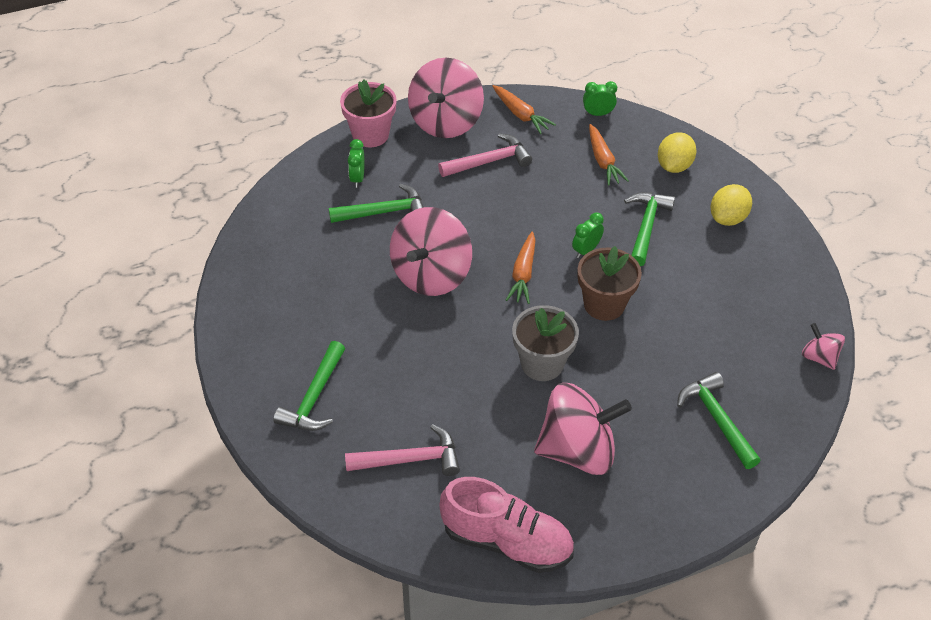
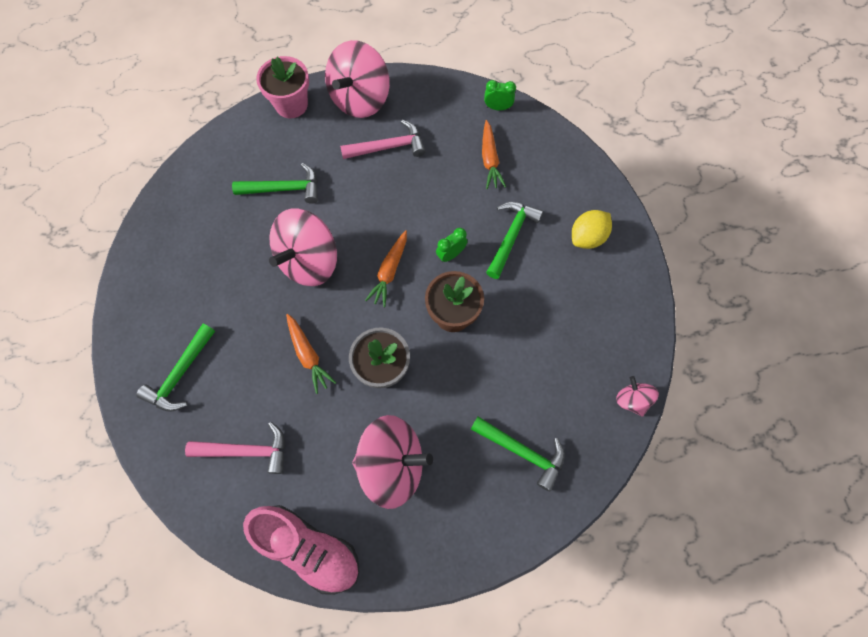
camera: 10 degrees right, 20 degrees up
(357, 178) = (269, 150): green clock -> none
(520, 114) = (428, 100): orange carrot -> orange carrot (308, 355)
(674, 166) = (552, 174): yellow lemon -> none
(716, 419) = (522, 452): green hammer -> green hammer turned 135 degrees clockwise

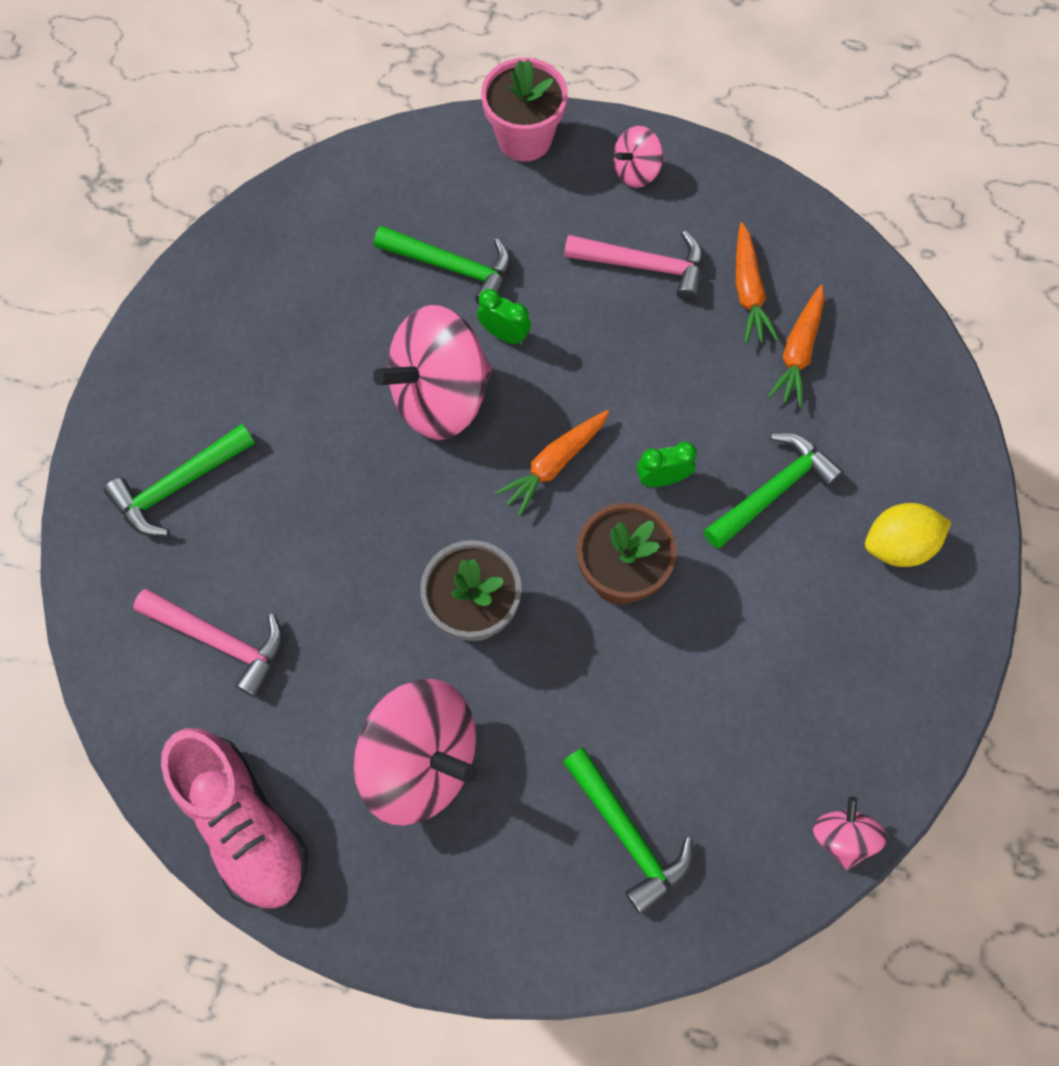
camera: 25 degrees right, 0 degrees up
(308, 355) = (373, 539): orange carrot -> orange carrot (748, 292)
(360, 99) = (636, 171): pink spinning top -> pink spinning top, size x0.49
(497, 107) = (852, 271): green clock -> green clock (504, 334)

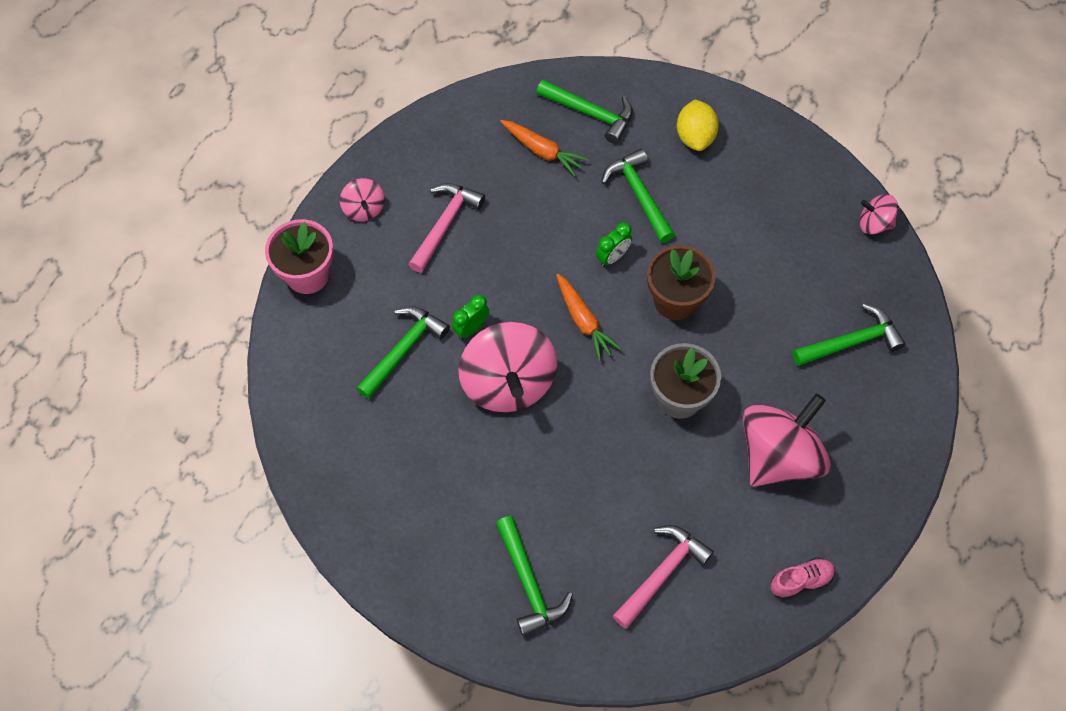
camera: 75 degrees left, 5 degrees down
(244, 824) = (801, 581): pink shoe -> pink shoe, size x0.50
(662, 478) = (612, 257): green clock -> green clock turned 135 degrees counterclockwise
(748, 292) = (487, 166): orange carrot -> none
(883, 398) = (590, 113): none -> green hammer

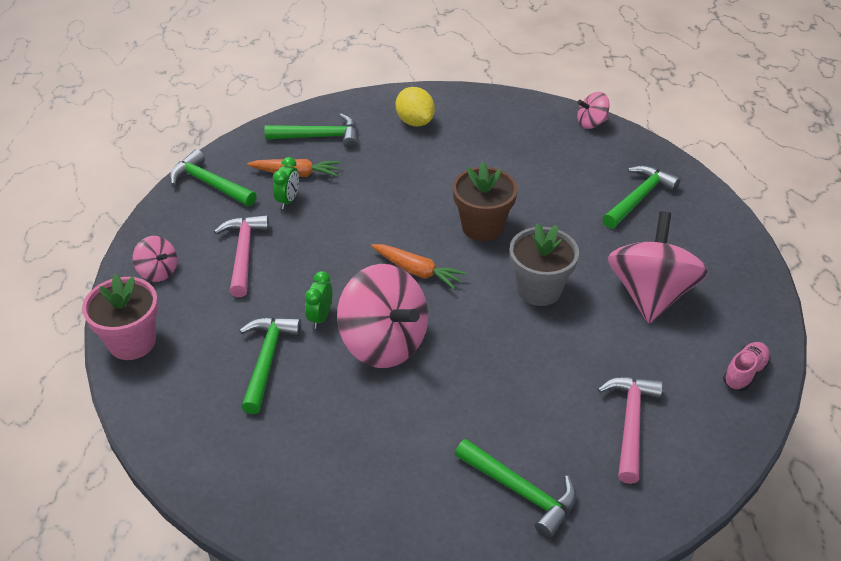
camera: 30 degrees left, 20 degrees down
(612, 257) = (408, 219): green clock -> green clock (288, 200)
(639, 195) = (398, 172): green hammer -> green hammer (209, 184)

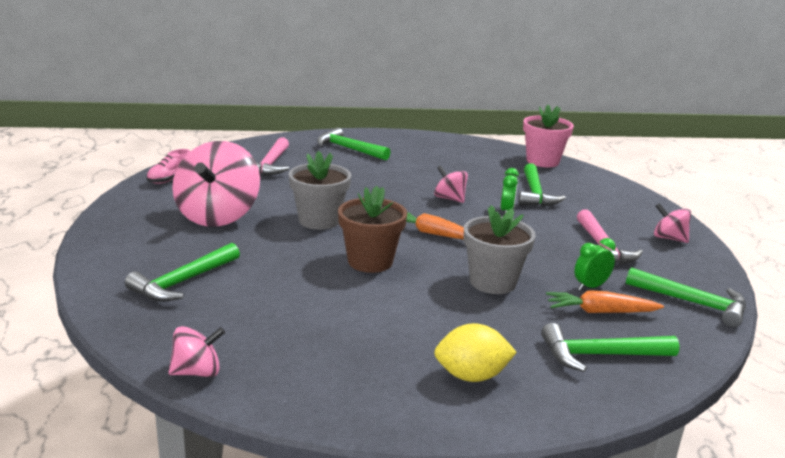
camera: 175 degrees right, 20 degrees down
(132, 342) = (644, 204): pink flower pot -> pink flower pot (542, 161)
(288, 200) = (590, 287): green clock -> green clock turned 45 degrees clockwise
(374, 203) = (492, 282): none -> grey flower pot
(384, 343) = (449, 198): pink spinning top -> pink spinning top, size x0.49
(415, 121) = (471, 376): yellow lemon -> yellow lemon turned 60 degrees counterclockwise

